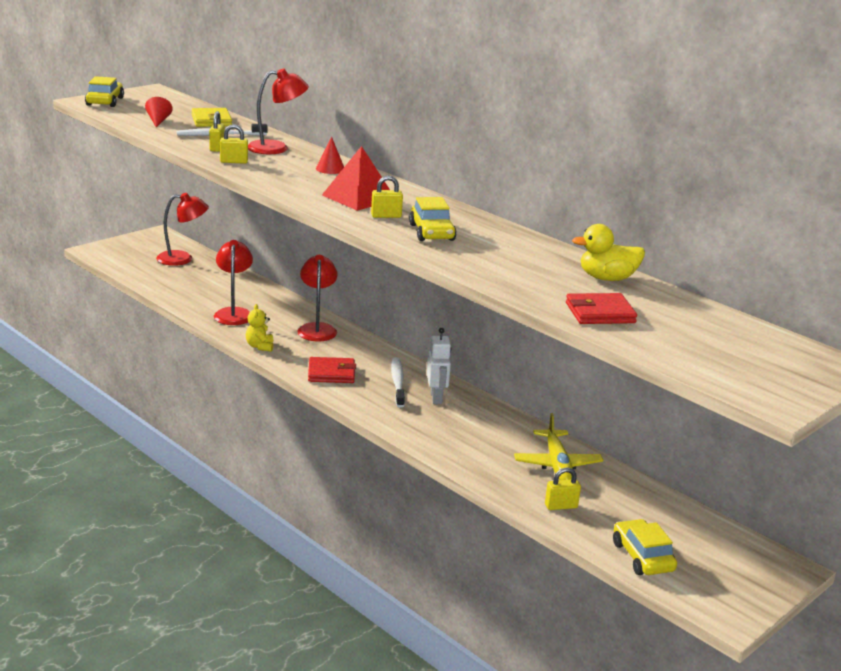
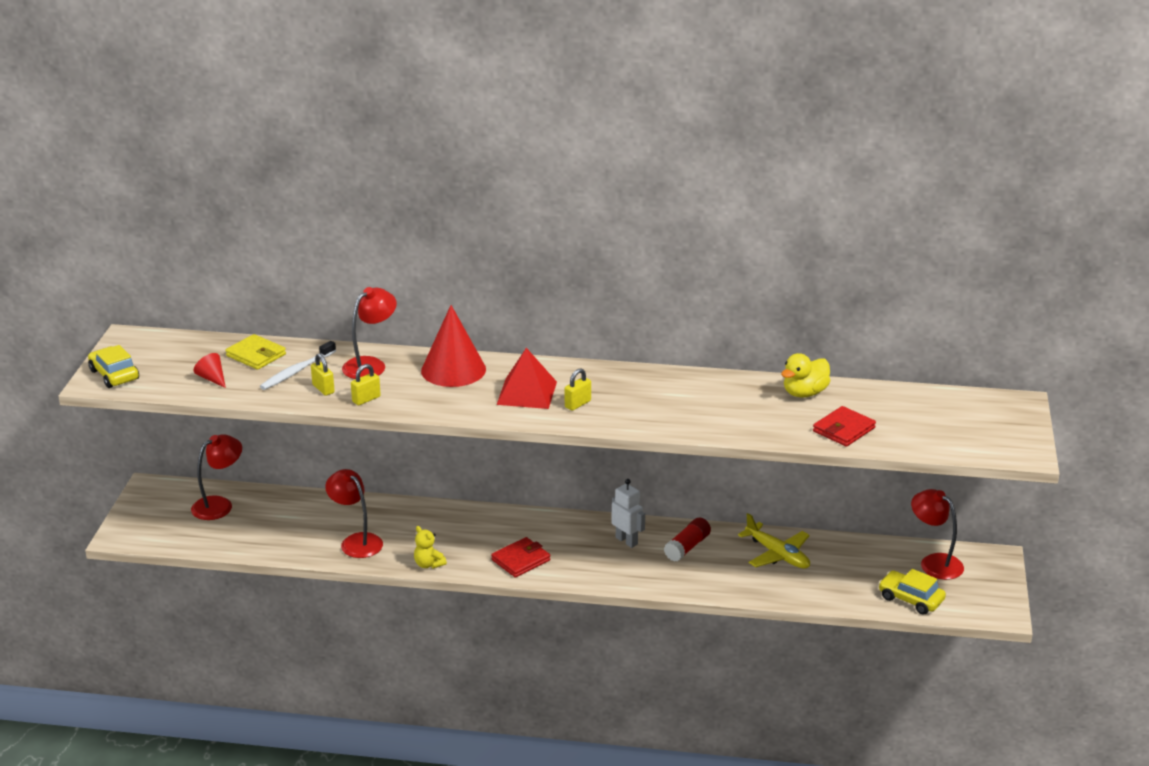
camera: 35 degrees left, 5 degrees up
(317, 329) = (447, 521): red lamp -> red lamp (934, 562)
(330, 169) = (453, 370): red cone -> red cone, size x2.16
(397, 382) = (580, 542): white toothbrush -> none
(431, 232) = (634, 405): yellow car -> none
(481, 424) = (687, 547): none -> red glue stick
(561, 506) = (820, 588): yellow padlock -> none

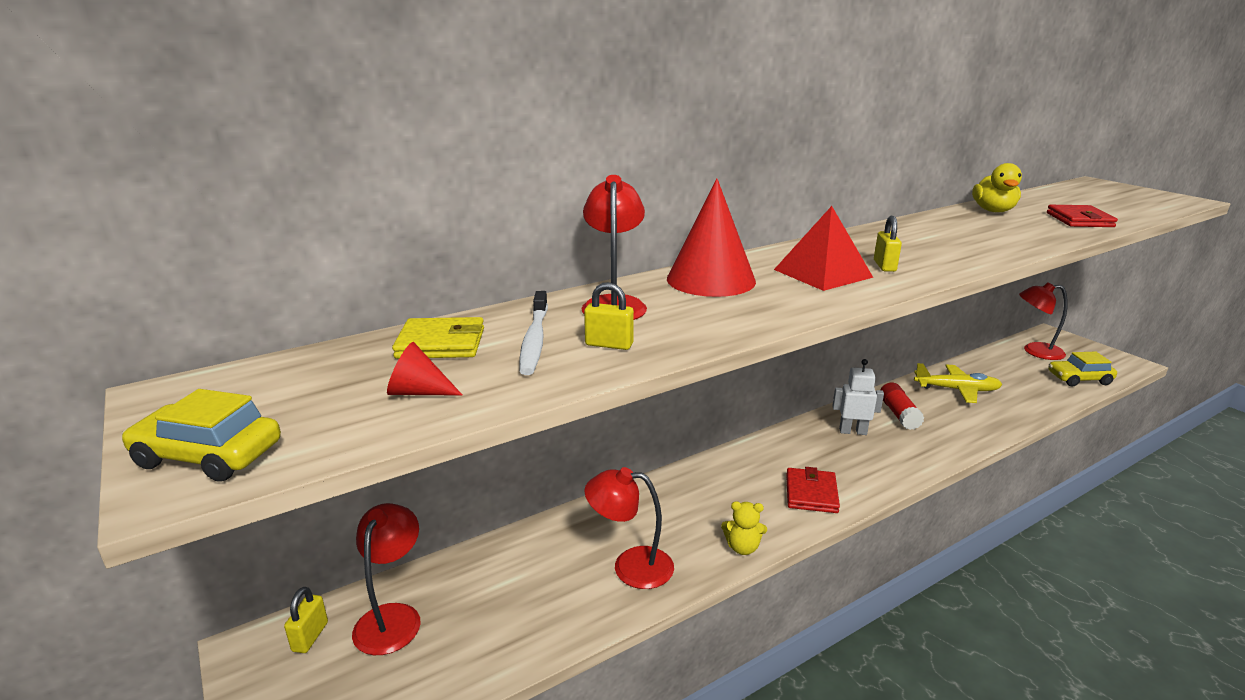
camera: 40 degrees left, 5 degrees down
(366, 399) = (685, 335): yellow padlock -> yellow padlock (310, 636)

